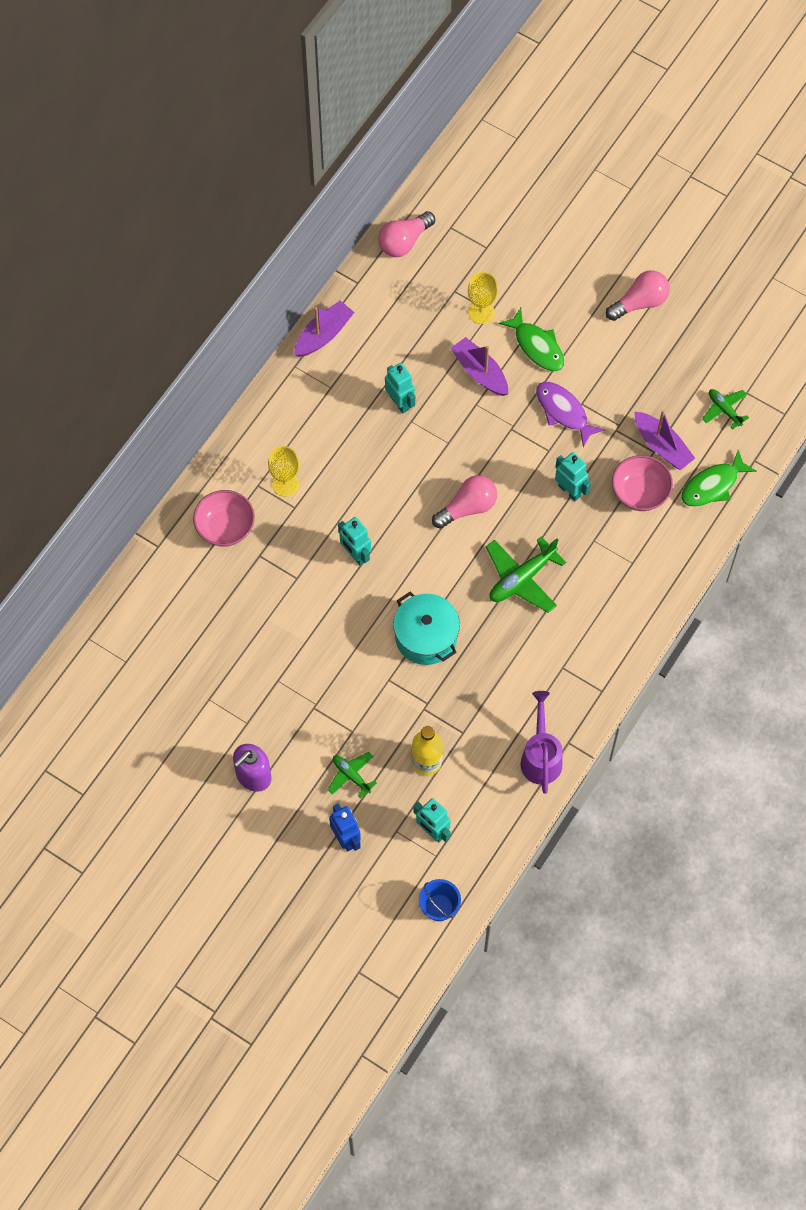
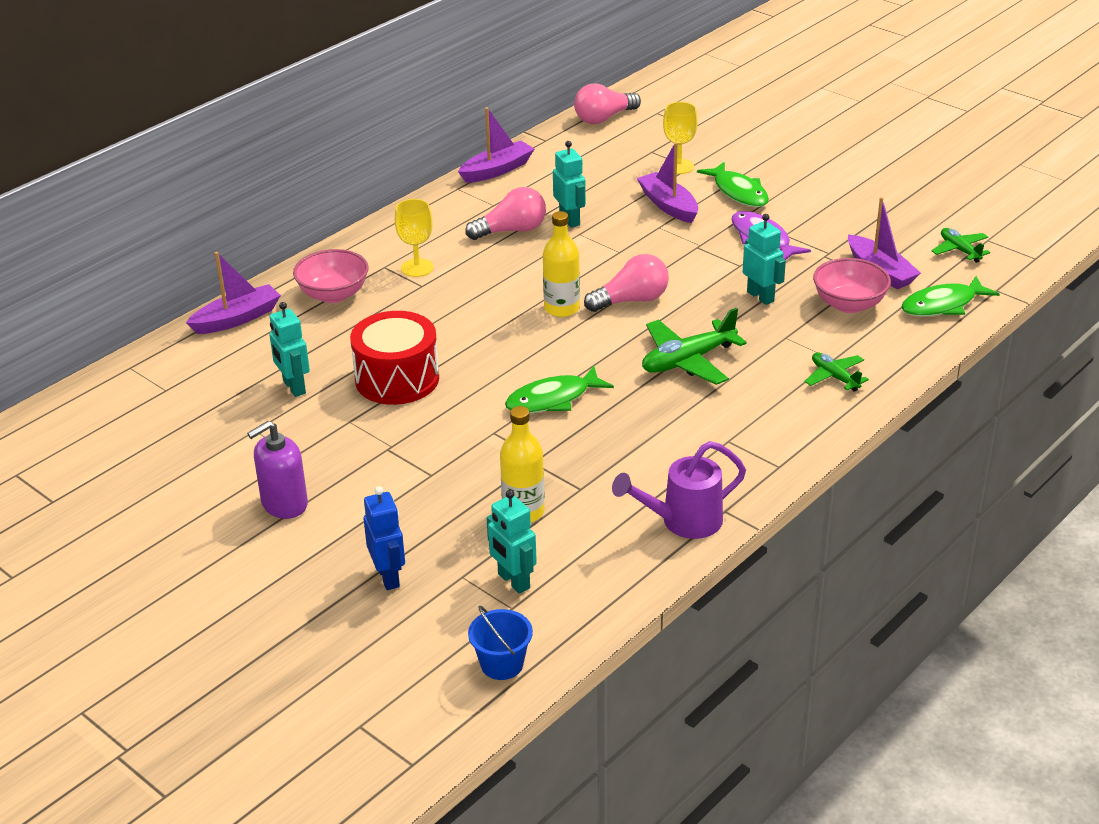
camera: 10 degrees right, 30 degrees down
(155, 568) = (237, 319): none -> purple boat
(302, 627) = (397, 379): none -> red drum
(351, 775) = (416, 516): green plane -> green plane (834, 377)
(355, 555) = (483, 326): turquoise robot -> turquoise robot (294, 387)
(413, 524) = (562, 308): none -> yellow bottle
(426, 637) = (553, 399): turquoise pot -> green fish
(541, 757) = (683, 521): purple watering can -> purple watering can turned 120 degrees counterclockwise
(639, 303) = (862, 171): pink light bulb -> pink light bulb (511, 231)

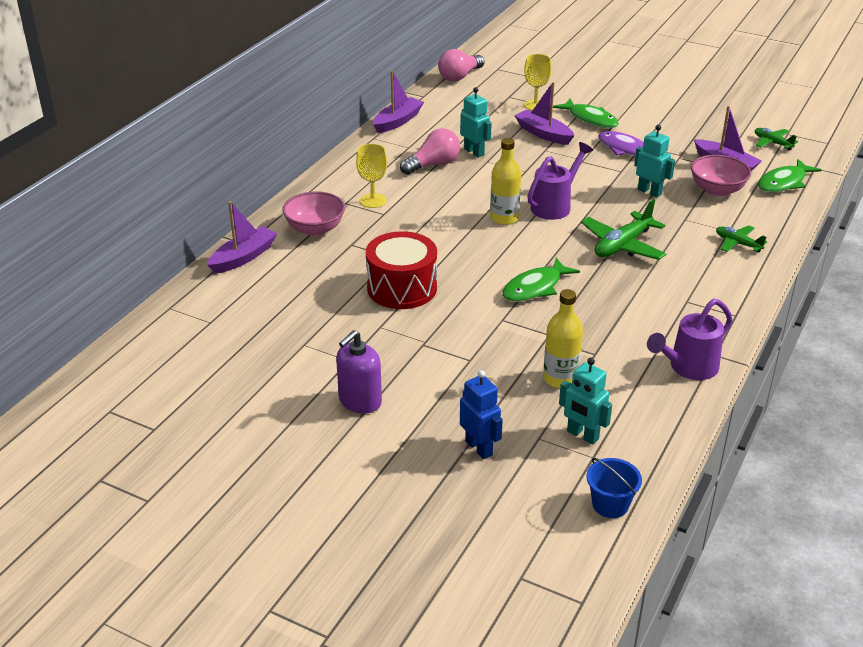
camera: 15 degrees left, 0 degrees up
(294, 387) = (319, 306): turquoise robot -> none
(631, 300) = (554, 206): pink light bulb -> purple watering can

